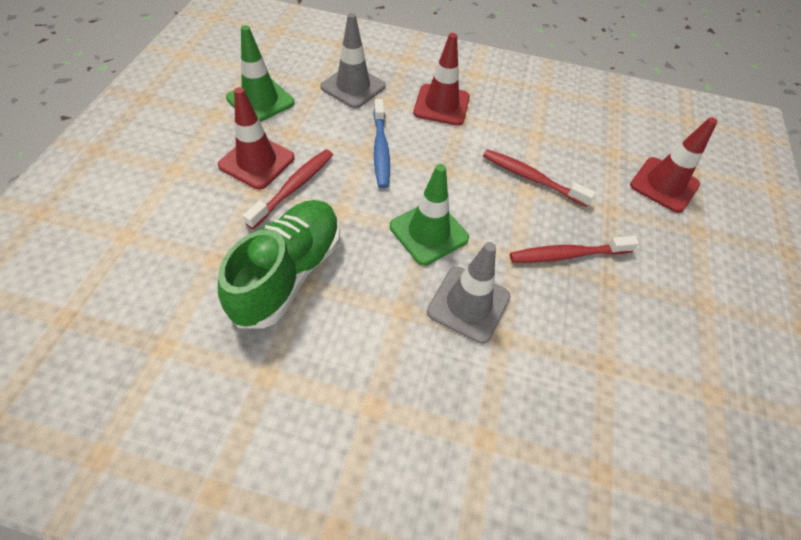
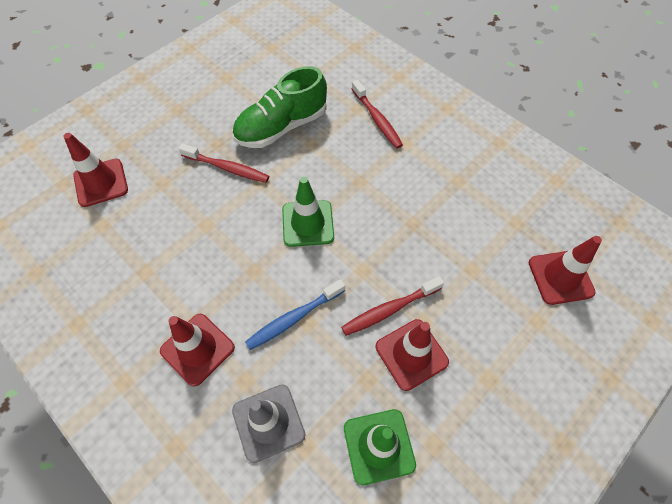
camera: 145 degrees left, 5 degrees up
(95, 294) = (560, 277): none -> red traffic cone
(289, 273) = (422, 236): green shoe -> green shoe (281, 127)
(380, 149) = (294, 318): blue toothbrush -> blue toothbrush turned 150 degrees counterclockwise
(468, 304) = (317, 167): grey traffic cone -> none
(531, 178) = (193, 232): red toothbrush -> red toothbrush (377, 119)

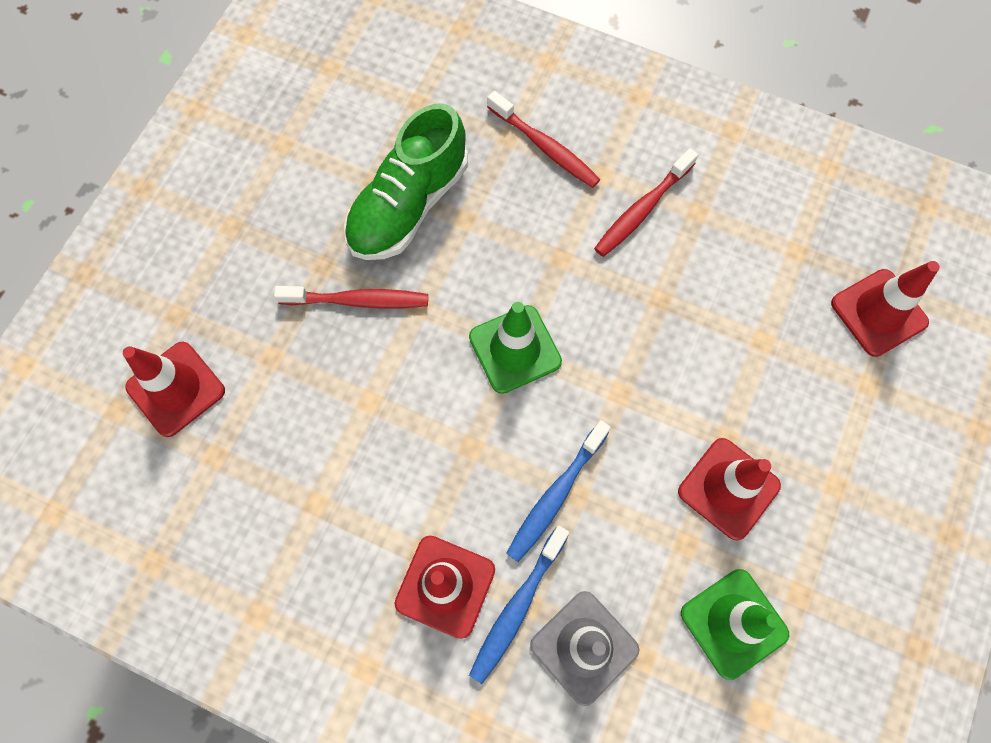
camera: 20 degrees left, 10 degrees up
(236, 379) = (517, 607): none -> blue toothbrush
(389, 309) = (677, 437): red toothbrush -> red toothbrush (642, 209)

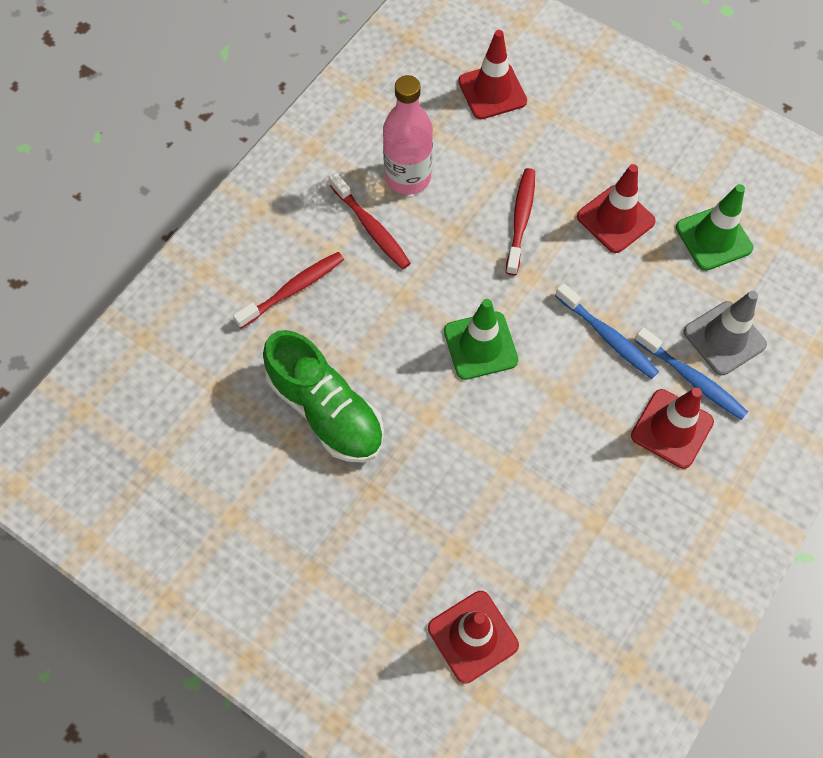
camera: 80 degrees left, 5 degrees down
(358, 301) = (413, 465): red toothbrush -> red toothbrush (520, 220)
(721, 236) = (408, 177): none -> pink bottle

